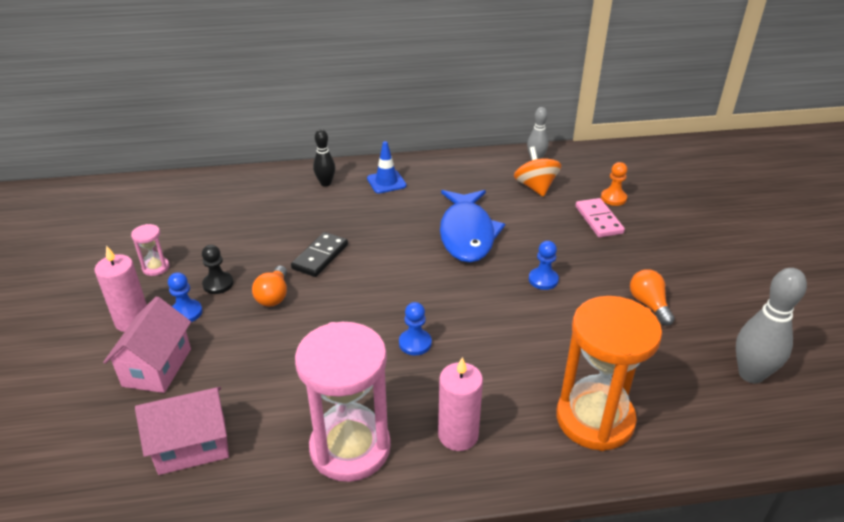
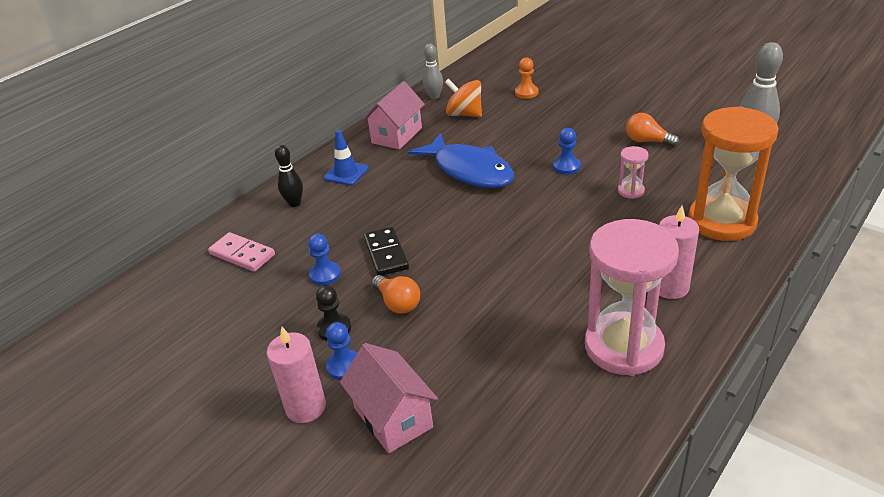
camera: 40 degrees left, 0 degrees up
(156, 267) = (250, 358): pink hourglass -> pink hourglass (631, 191)
(192, 446) = (520, 438): pink house -> pink house (397, 135)
(415, 343) = (554, 258): blue pawn -> blue pawn (325, 275)
(598, 220) = (539, 111): pink domino -> pink domino (242, 254)

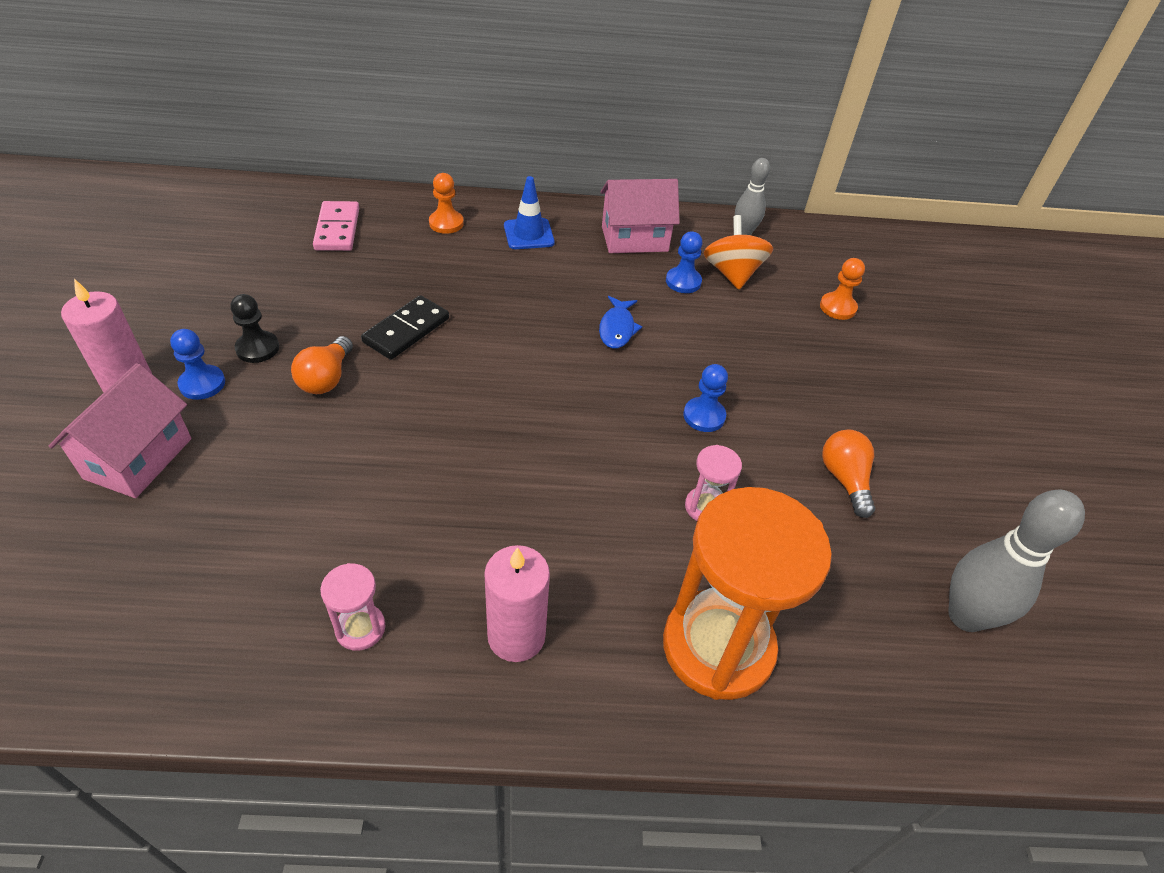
camera: 45 degrees right, 10 degrees up
(294, 203) = (446, 223): black bowling pin -> orange pawn
(325, 275) = (341, 301): blue pawn -> blue pawn (683, 281)
(469, 170) = (617, 328): blue fish -> blue fish, size x0.46
(623, 347) = (360, 628): pink hourglass -> pink hourglass, size x0.43

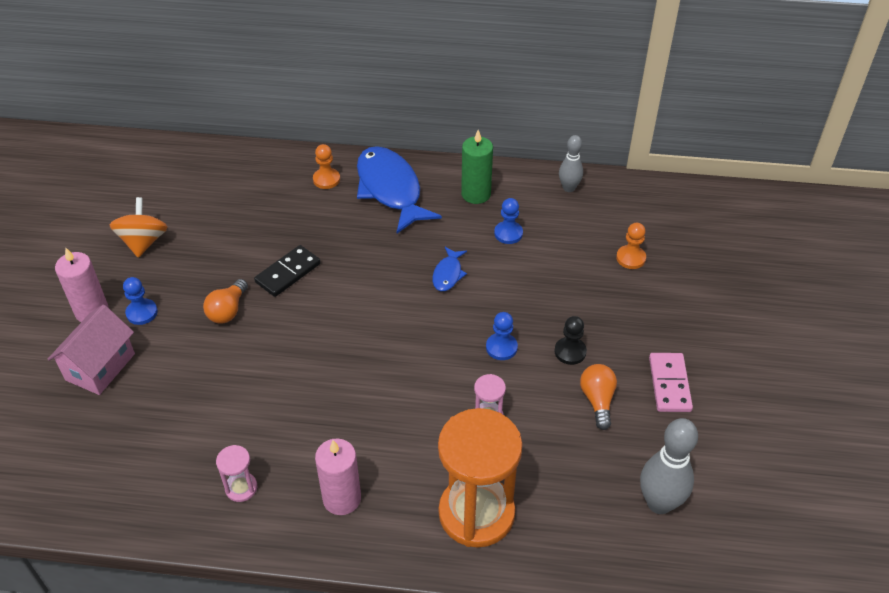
camera: 10 degrees right, 0 degrees up
(257, 348) = (180, 286): black pawn -> black pawn (570, 352)
(337, 229) = (242, 185): pink domino -> pink domino (669, 384)
(528, 234) = (390, 189): blue traffic cone -> blue fish
(634, 239) = (476, 194): pink house -> green candle
(732, 274) = (550, 226): orange spinning top -> orange spinning top (143, 242)

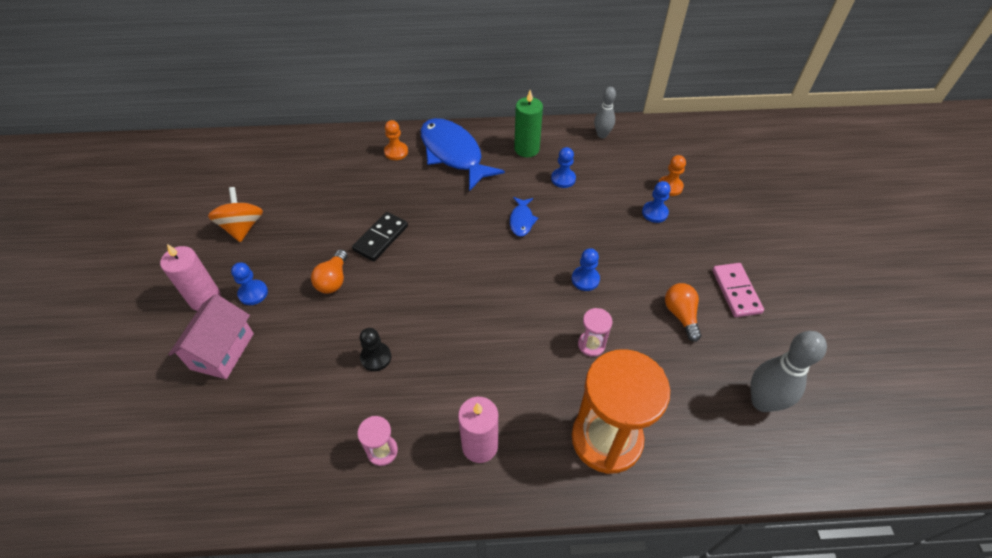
camera: 10 degrees left, 5 degrees up
(570, 352) = (644, 275): black pawn -> black pawn (376, 357)
(603, 285) = (654, 213): none -> blue pawn

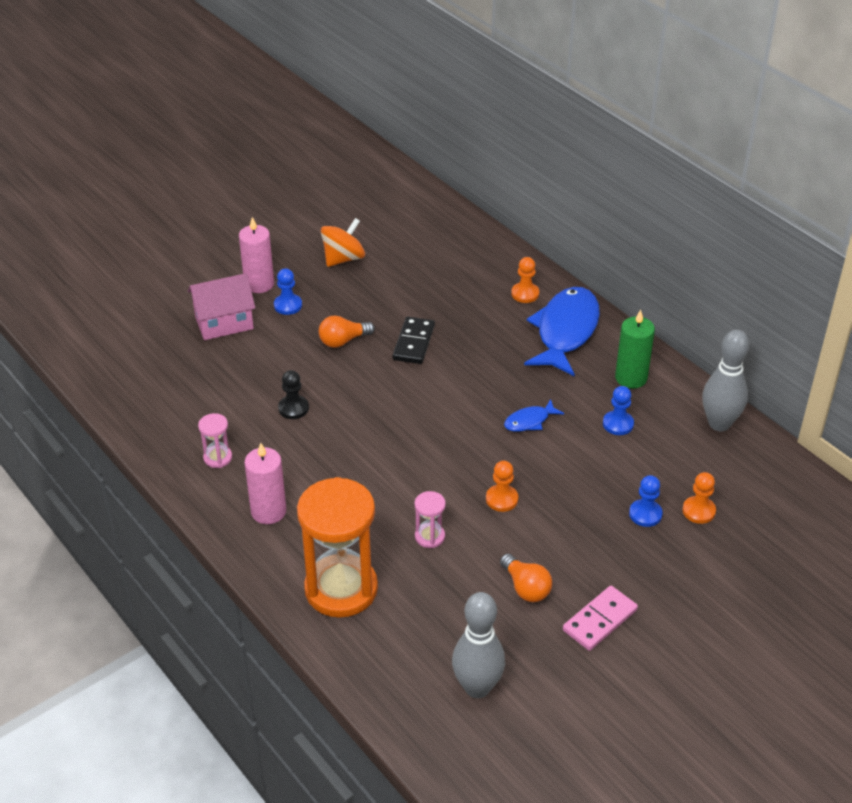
camera: 55 degrees right, 10 degrees down
(381, 238) = (414, 343): black domino -> black domino turned 75 degrees counterclockwise
(585, 279) = (502, 499): blue pawn -> orange pawn
(602, 135) = (719, 423): grey bowling pin -> grey bowling pin, size x1.62
(681, 315) = (526, 588): orange light bulb -> orange light bulb turned 105 degrees clockwise

